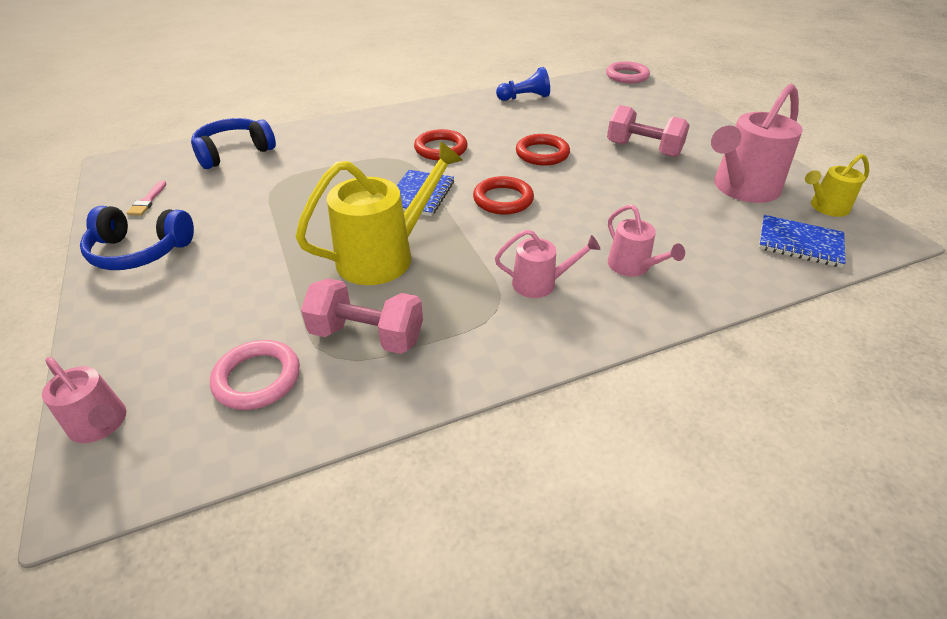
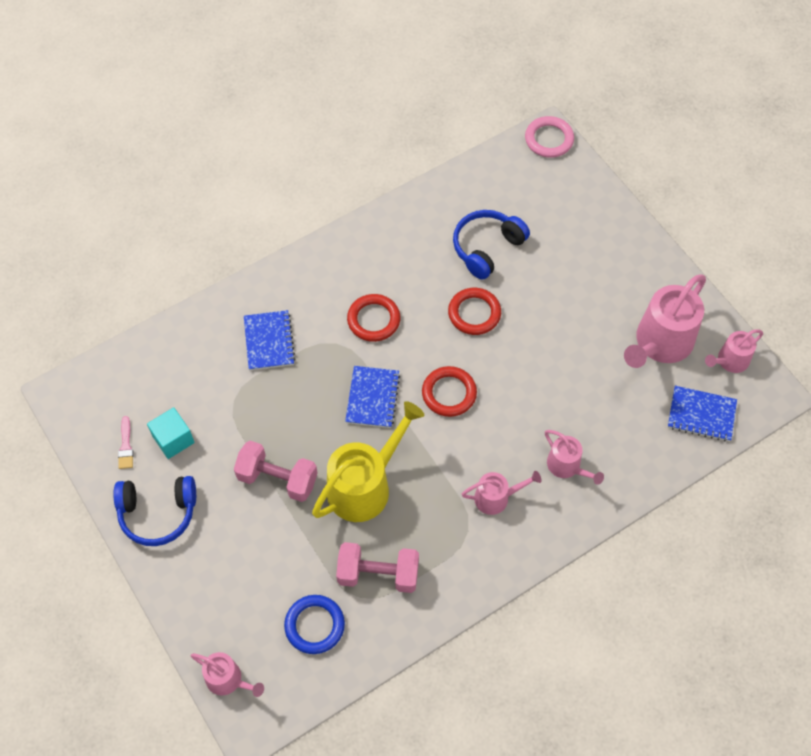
camera: 10 degrees left, 20 degrees up
(198, 201) = (173, 439): none -> turquoise cube
(234, 152) = (169, 357): blue headphones -> blue headphones (487, 248)
(257, 378) = (314, 625): pink ring -> blue ring
(333, 152) = (269, 341): none -> blue notebook
(524, 98) = (441, 205): blue pawn -> none
(643, 149) = (571, 291): pink dumbbell -> pink dumbbell (277, 479)
(826, 207) = (730, 361): yellow watering can -> pink watering can

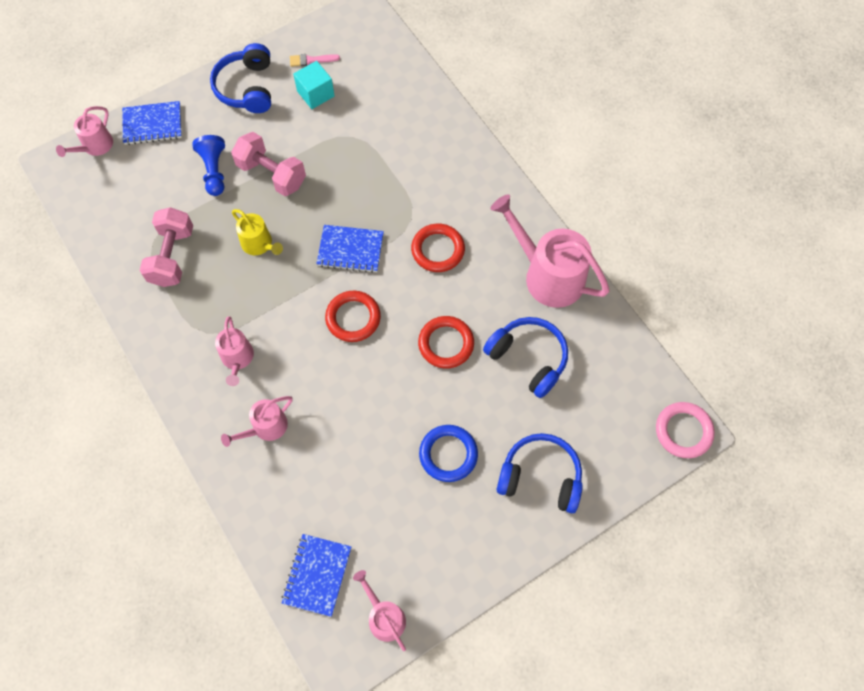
camera: 90 degrees right, 5 degrees up
(269, 341) = (414, 161): blue notebook -> blue notebook (153, 124)
(270, 539) = (214, 171): none -> blue pawn
(277, 479) = (272, 174): pink dumbbell -> pink dumbbell turned 75 degrees counterclockwise
(314, 625) = (132, 207): blue ring -> blue ring (448, 454)
(364, 486) = (259, 244): yellow watering can -> yellow watering can, size x0.54
(597, 243) = (540, 477): none -> blue headphones
(660, 343) = (408, 537): pink watering can -> pink watering can (548, 275)

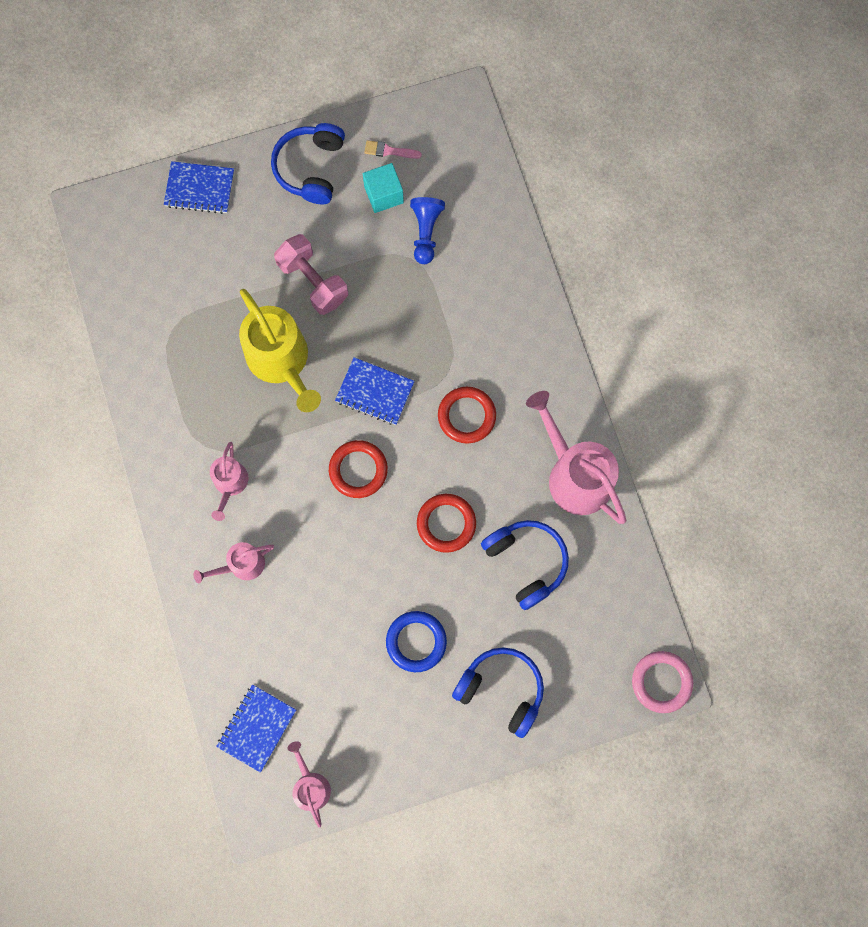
camera: 15 degrees right, 10 degrees up
(95, 146) = (133, 200): pink watering can -> none
(172, 256) = (188, 351): pink dumbbell -> none
(214, 171) = (253, 262): blue pawn -> blue pawn (426, 232)
(259, 244) = (281, 361): yellow watering can -> yellow watering can, size x1.85

